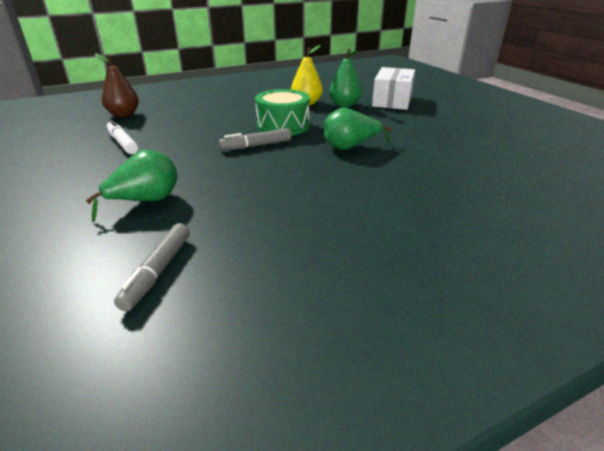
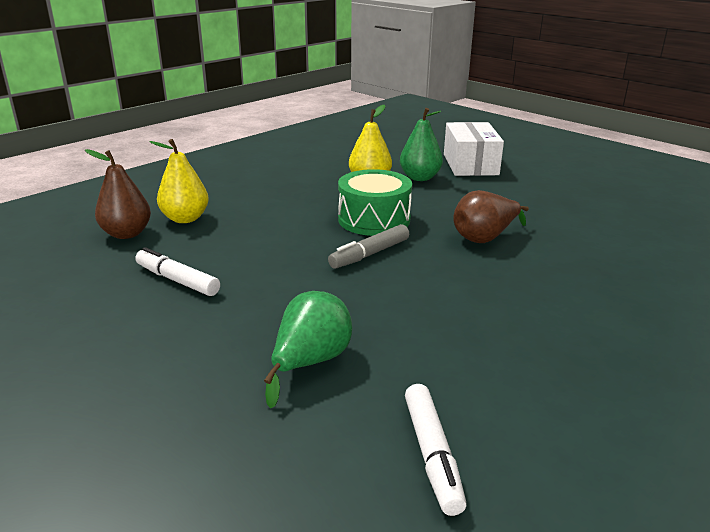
camera: 20 degrees left, 5 degrees down
(158, 271) = (432, 454): grey marker -> white marker
(165, 111) = (185, 218): none -> yellow pear
(350, 147) = (485, 238): green pear -> brown pear

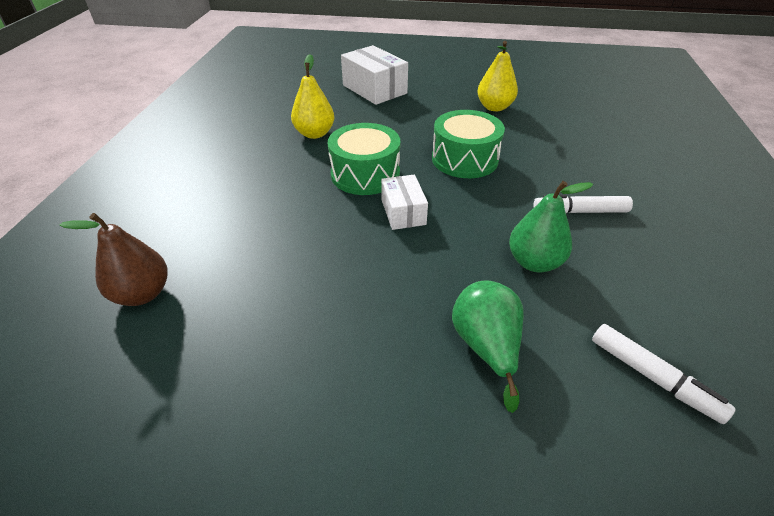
camera: 35 degrees left, 15 degrees up
(177, 280) = (270, 324): white marker -> white marker (580, 211)
(185, 218) = (187, 246): yellow pear -> yellow pear (494, 107)
(370, 254) = (403, 212): grey marker -> white box
(420, 178) = (351, 116): green pear -> green pear (534, 262)
(485, 238) = (464, 159): brown pear -> green drum

